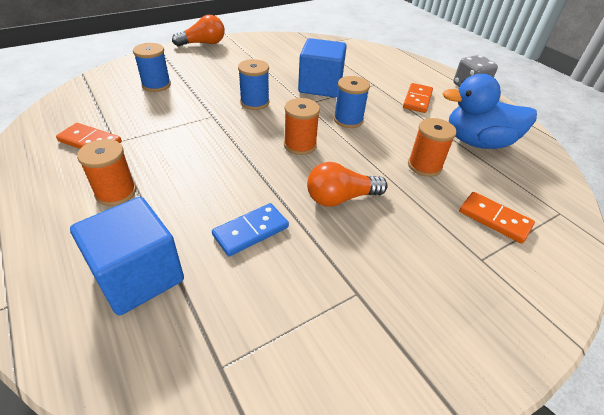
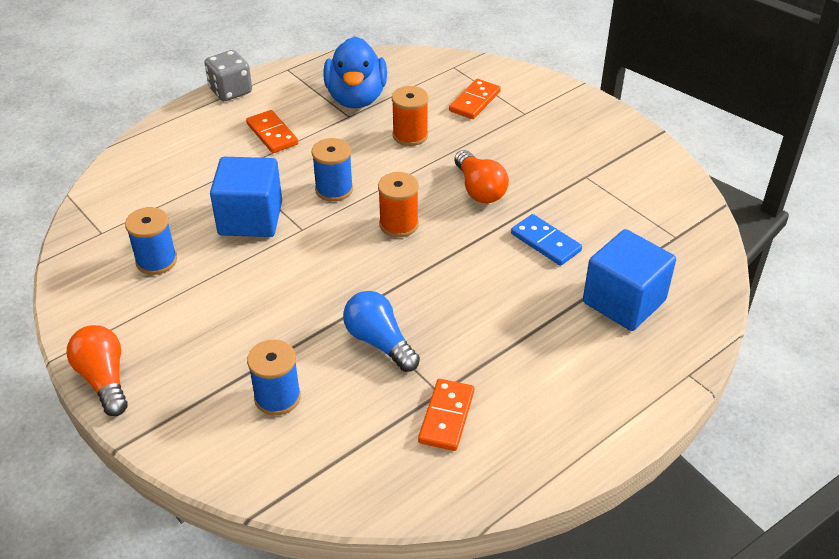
camera: 95 degrees left, 0 degrees up
(116, 192) = (530, 355): orange spool -> none
(178, 123) = (379, 342): none -> blue light bulb
(254, 102) = (309, 276): blue spool -> blue spool (156, 261)
(417, 100) = (272, 134): orange domino -> orange domino turned 45 degrees clockwise

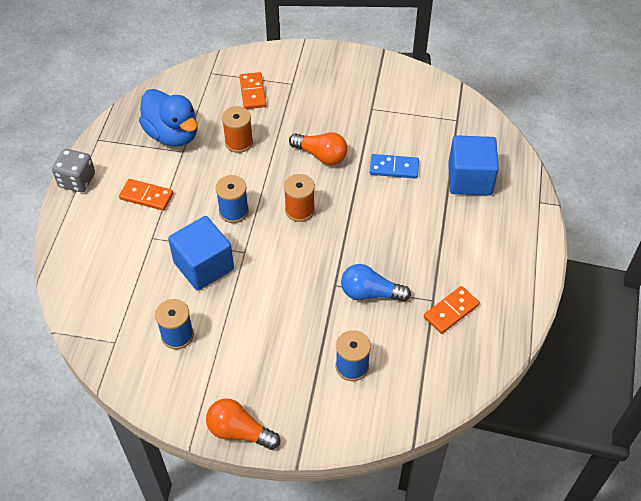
camera: 40 degrees left, 10 degrees up
(446, 417) = (451, 311): orange domino -> orange domino turned 75 degrees clockwise

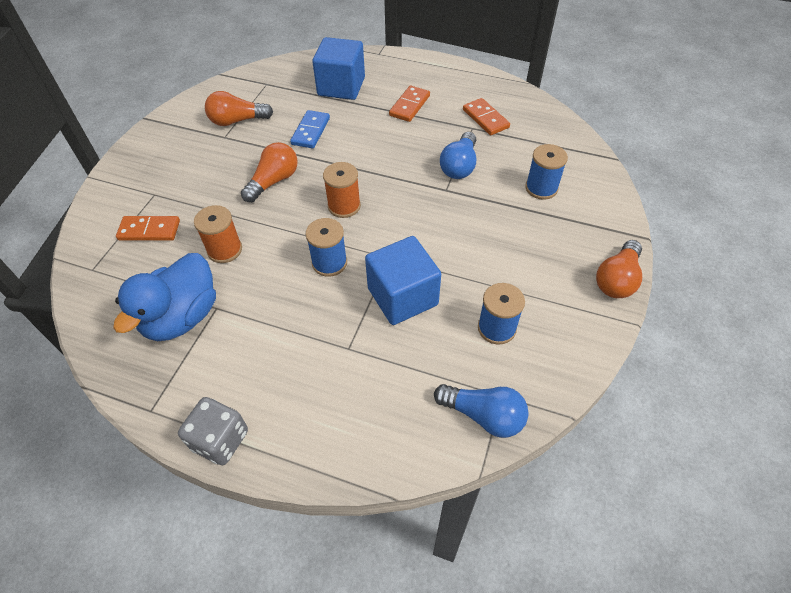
camera: 80 degrees left, 0 degrees up
(97, 330) = (483, 415): none -> blue light bulb
(146, 196) = (278, 352): orange domino -> orange domino (409, 106)
(172, 134) = (182, 317): blue duck -> blue duck turned 150 degrees clockwise
(395, 112) = (237, 121): none -> orange light bulb

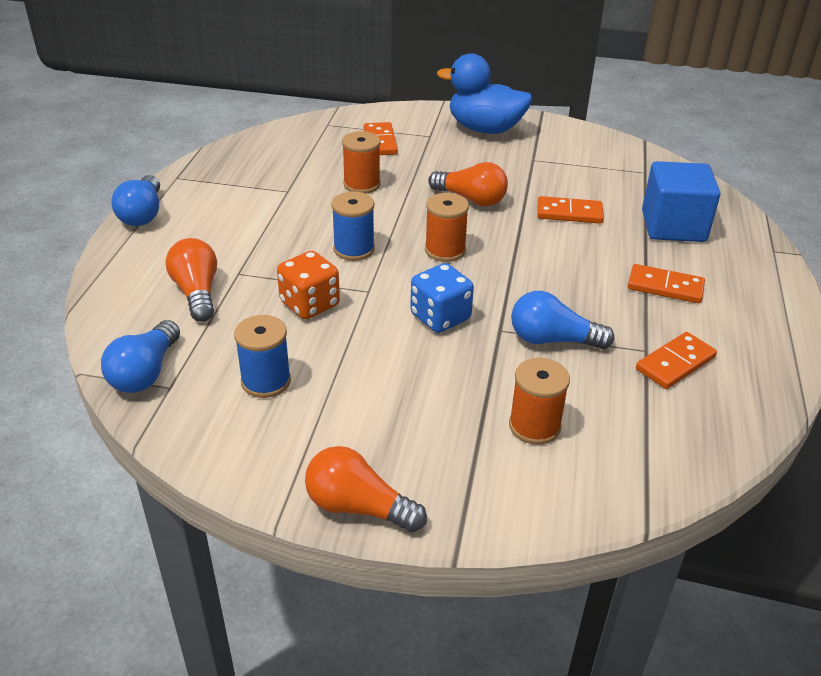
camera: 80 degrees right, 15 degrees down
(182, 317) = (275, 175): blue duck -> blue duck (485, 129)
(220, 440) = (142, 214): grey dice -> blue light bulb
(237, 121) = (564, 163): orange light bulb -> orange light bulb (197, 293)
(310, 131) = (569, 213): blue domino -> orange domino
(402, 296) = (309, 304): blue cube -> orange dice
(429, 219) = (440, 317): none -> blue dice
(541, 188) = (534, 426): blue spool -> orange spool

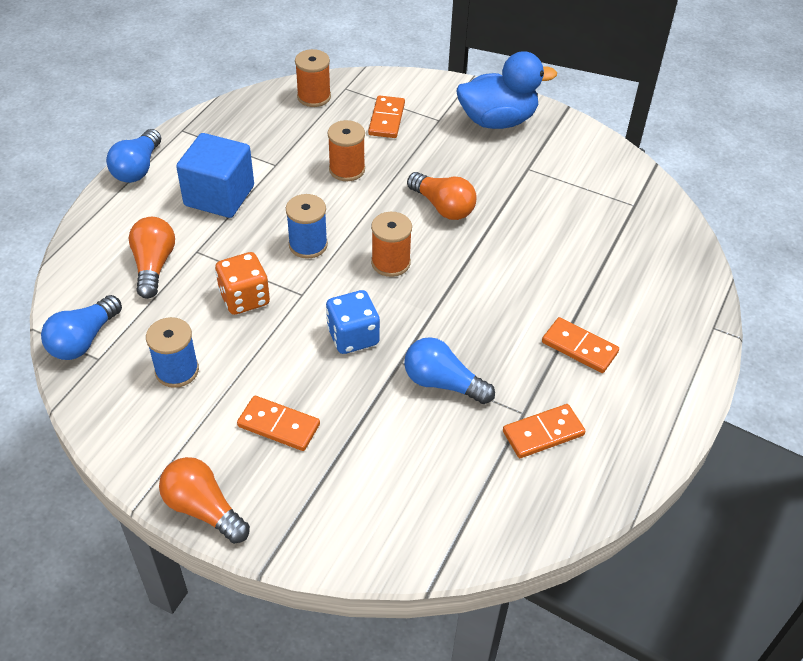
camera: 15 degrees right, 10 degrees up
(485, 129) = (497, 121): blue duck -> blue duck turned 135 degrees clockwise
(534, 426) = (383, 468): orange spool -> orange spool (314, 97)
(569, 213) = (531, 242): orange domino -> orange domino (279, 425)
(673, 226) = (626, 278): blue cube -> blue cube (219, 196)

